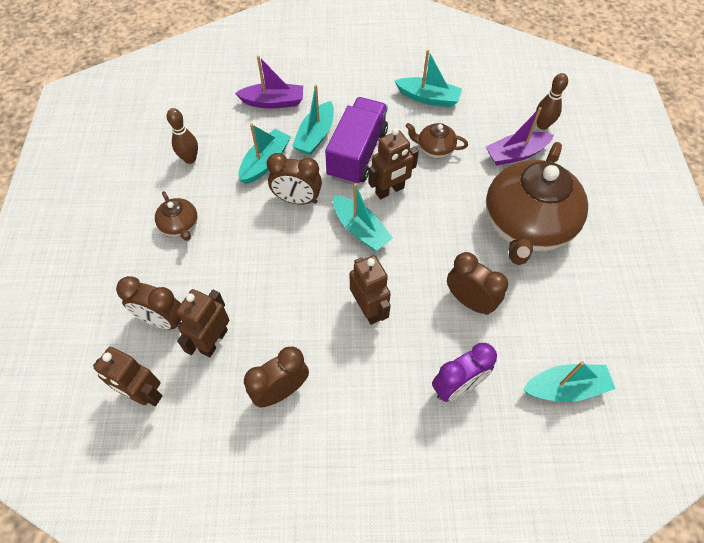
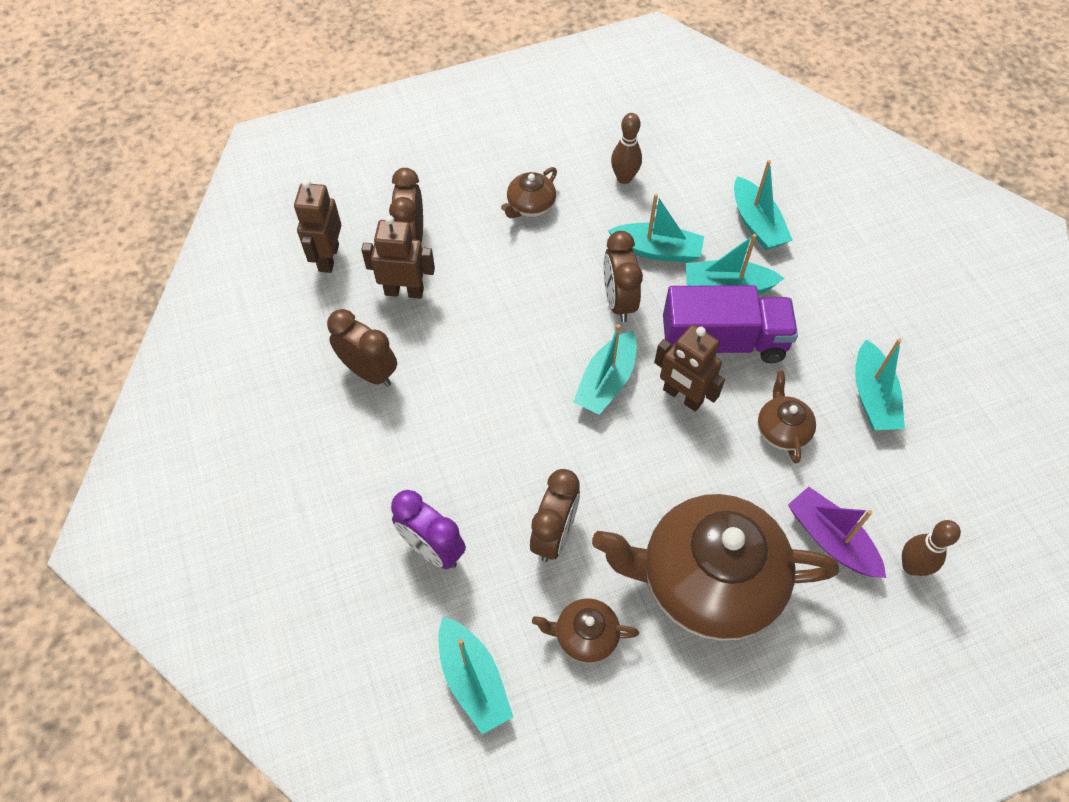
camera: 70 degrees right, 0 degrees up
(273, 102) = (756, 223): purple boat -> turquoise boat
(368, 309) = (498, 425): brown robot -> none
(548, 307) = (585, 636): none -> brown teapot

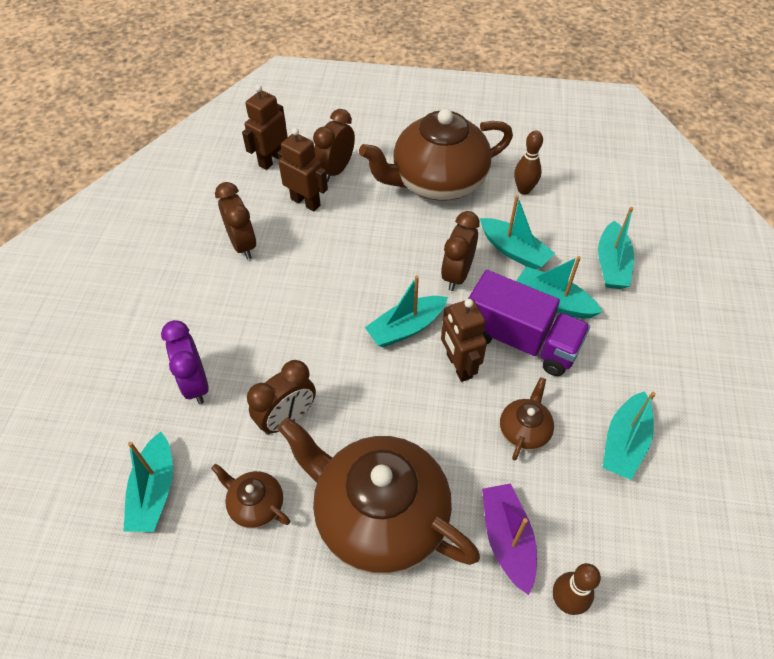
camera: 30 degrees right, 5 degrees down
(530, 206) = (437, 181): brown teapot -> brown teapot, size x2.31

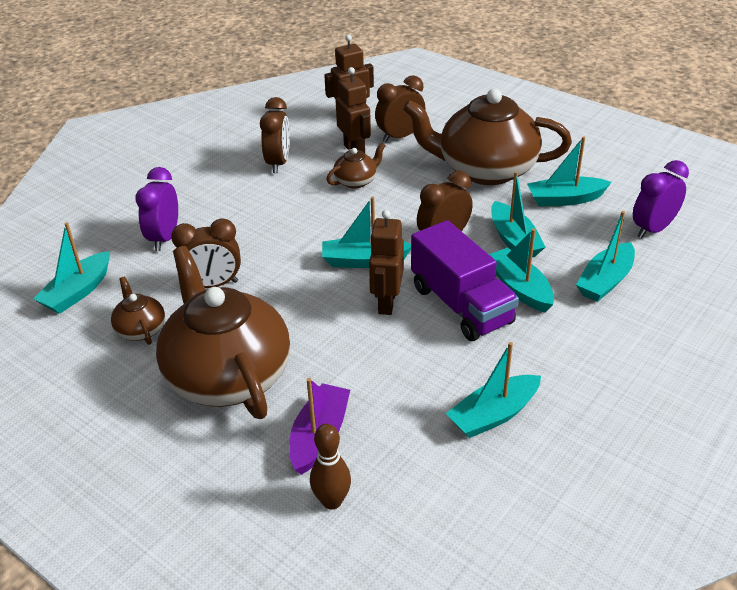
camera: 30 degrees right, 15 degrees down
(524, 190) = (565, 199): brown bowling pin -> turquoise boat
(524, 430) = (405, 369): brown teapot -> brown teapot (356, 181)
(610, 196) = (653, 229): none -> purple clock

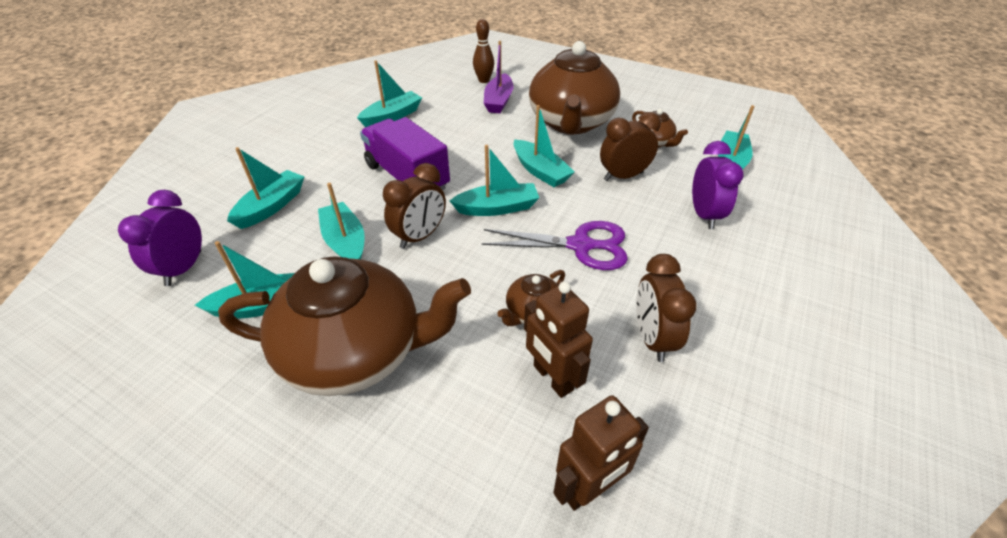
camera: 170 degrees right, 5 degrees up
(227, 375) = (571, 123): brown teapot -> brown teapot turned 45 degrees clockwise
(297, 221) = (580, 245): none -> purple scissors
(386, 302) = (470, 174): brown robot -> none
(400, 136) = (487, 423): brown clock -> none
(519, 288) = (353, 194): turquoise boat -> turquoise boat (540, 171)
(653, 229) = (184, 268): purple clock -> purple clock turned 150 degrees clockwise

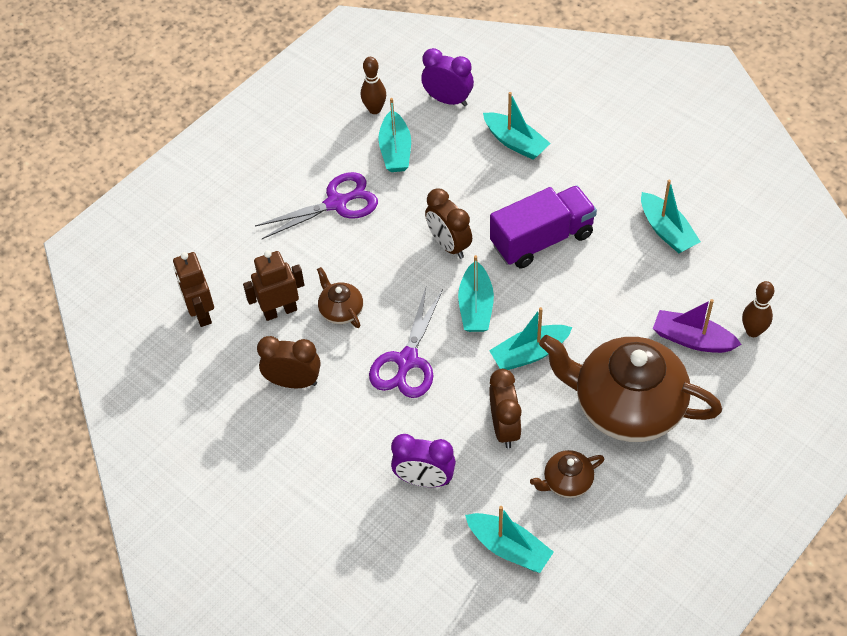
camera: 105 degrees right, 10 degrees up
(176, 341) = (374, 109): none -> brown bowling pin
(345, 242) = (454, 194): turquoise boat -> none
(356, 352) = (336, 203): brown teapot -> purple scissors

